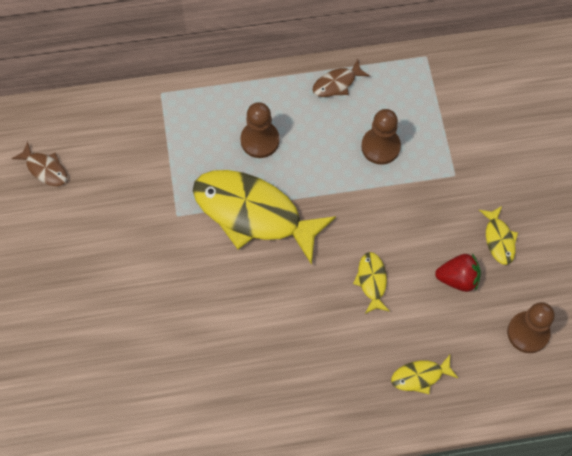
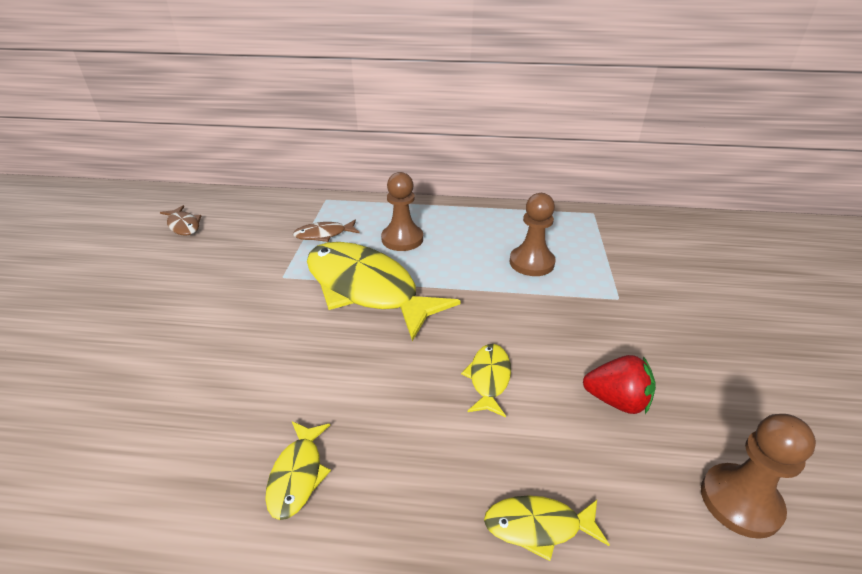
camera: 15 degrees right, 30 degrees down
(337, 83) = (496, 216): brown fish -> brown fish (324, 235)
(499, 239) = (680, 368): yellow fish -> yellow fish (297, 475)

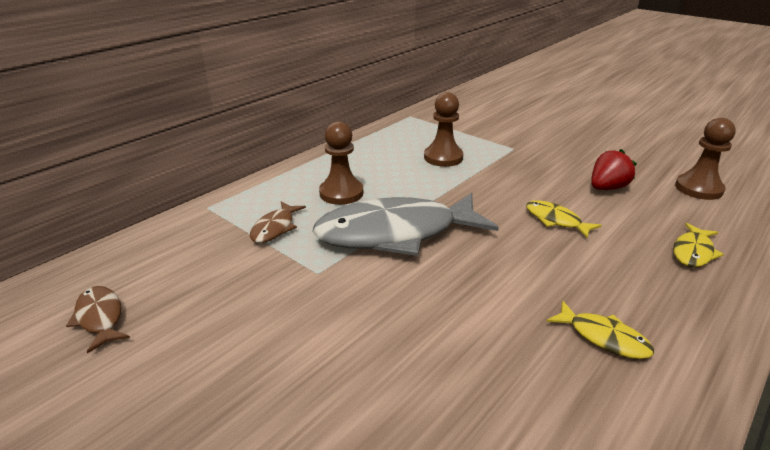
camera: 55 degrees left, 5 degrees down
(184, 225) = (100, 318): brown fish -> brown fish turned 120 degrees counterclockwise
(366, 289) = (395, 233): yellow fish -> grey fish

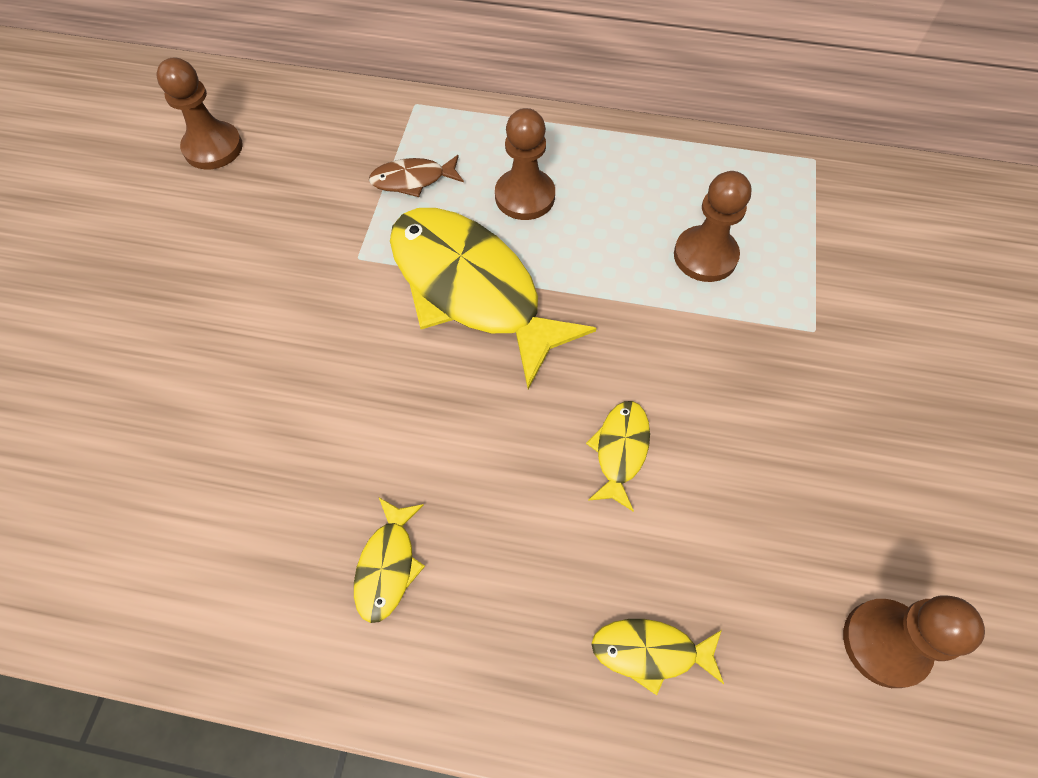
camera: 60 degrees right, 30 degrees up
(100, 318) = (213, 148): brown fish -> brown pawn
(395, 233) = (471, 289): grey fish -> yellow fish
(607, 188) = (774, 496): red strawberry -> none

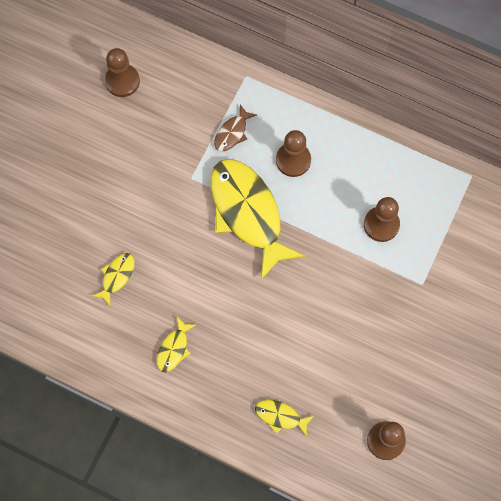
camera: 15 degrees right, 10 degrees up
(413, 180) = (232, 133): brown fish -> brown fish turned 60 degrees counterclockwise
(620, 450) = (297, 322): yellow fish -> yellow fish (116, 276)

